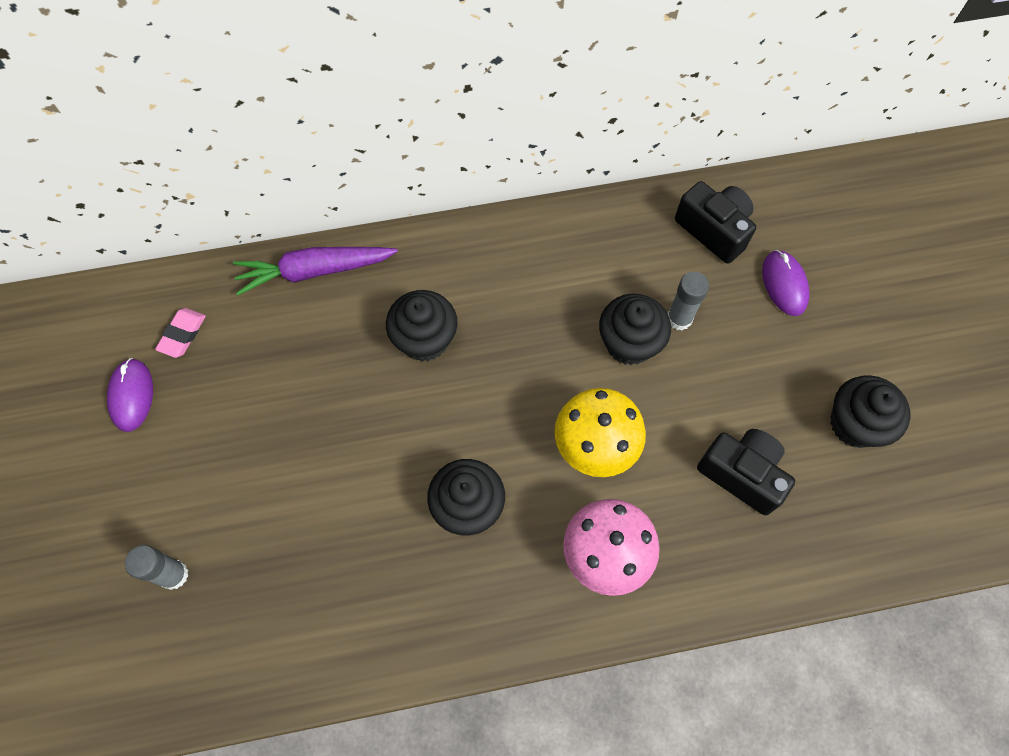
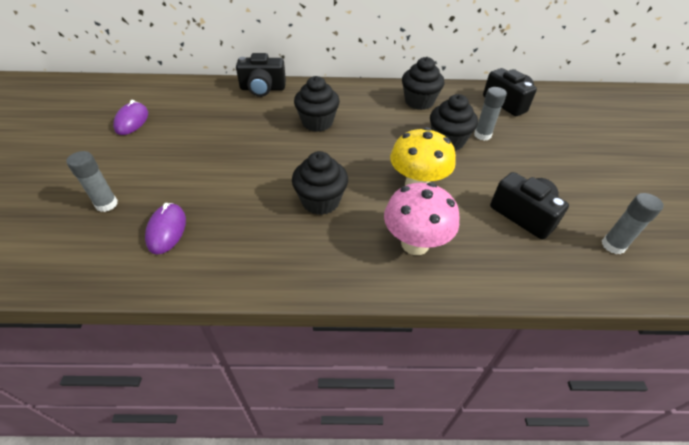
camera: 10 degrees right, 20 degrees down
(182, 334) = (175, 102): pink eraser -> none
(314, 271) = (262, 89): purple carrot -> black camera
(784, 284) = (553, 130): purple mouse -> purple mouse (166, 230)
(853, 504) = (613, 245): none -> grey glue stick
(855, 424) = (609, 201): black cupcake -> black cupcake (419, 102)

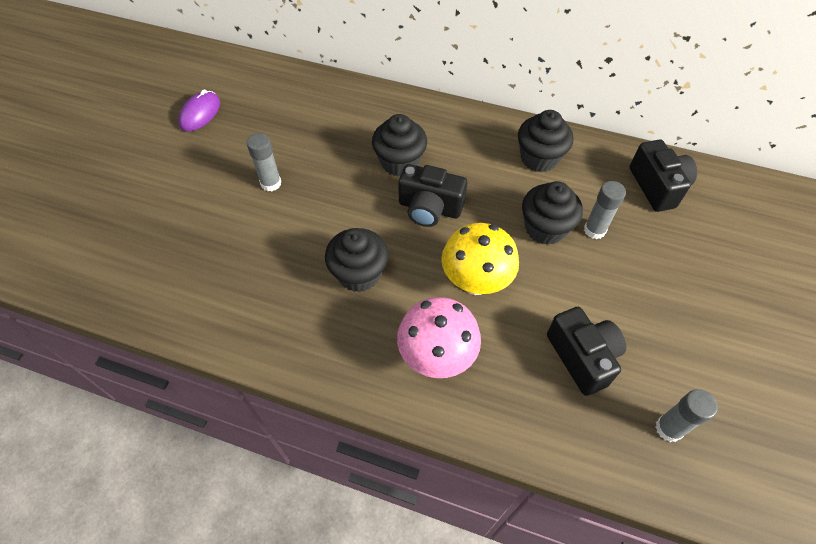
camera: 20 degrees right, 10 degrees up
(106, 204) = (148, 219): grey glue stick -> grey glue stick (271, 183)
(166, 230) = (194, 267): purple mouse -> none
(262, 89) = (356, 96): black camera -> black camera (429, 208)

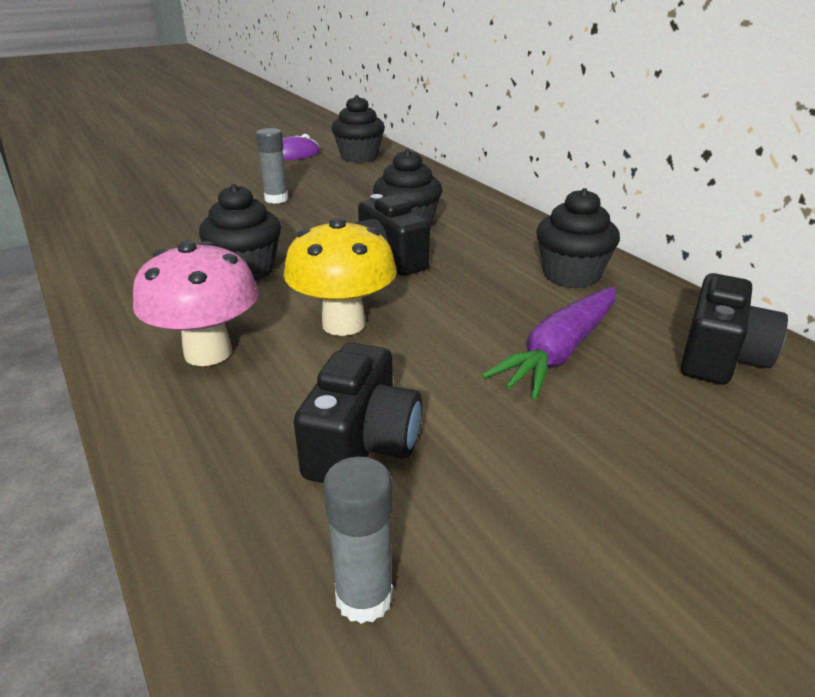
camera: 40 degrees right, 25 degrees down
(545, 228) = (493, 323): black cupcake -> black cupcake (359, 157)
(594, 230) = (560, 352): grey glue stick -> purple carrot

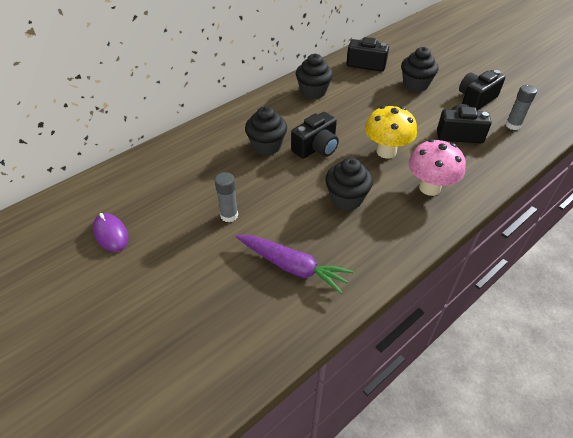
camera: 100 degrees left, 15 degrees up
(359, 157) = (121, 189): black cupcake -> black cupcake (415, 84)
(540, 544) = (476, 99): none -> black camera
(560, 352) = (380, 95): purple carrot -> purple carrot (292, 267)

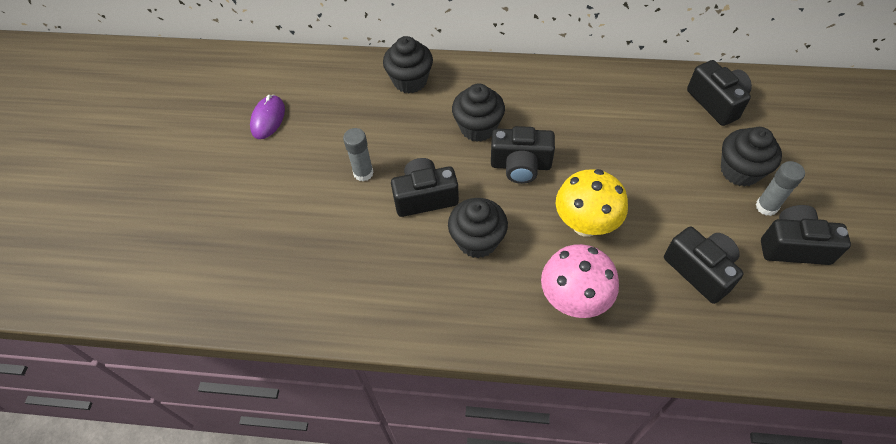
camera: 50 degrees right, 10 degrees up
(286, 200) = (425, 197): none -> black camera
(292, 267) = (352, 262): purple carrot -> none
(313, 91) = (604, 97): black cupcake -> black cupcake (410, 81)
(513, 125) = (791, 315): grey glue stick -> grey glue stick (766, 206)

